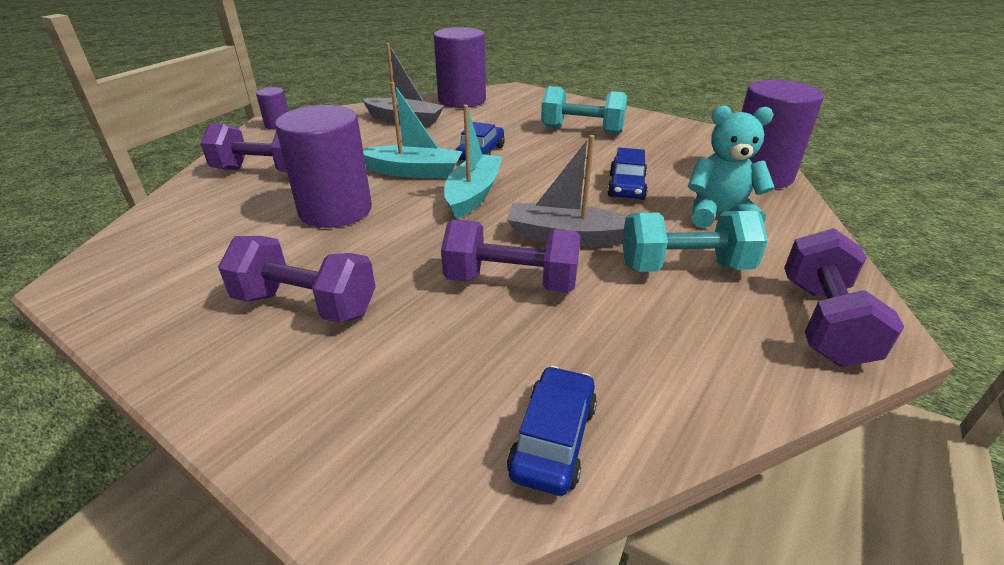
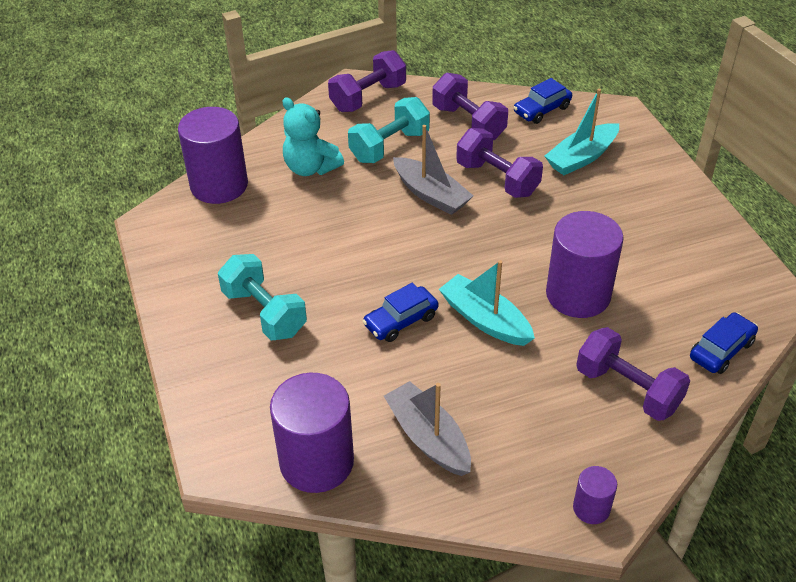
camera: 145 degrees left, 10 degrees up
(306, 305) = (625, 214): purple dumbbell -> purple dumbbell (468, 123)
(473, 194) = (457, 264): turquoise boat -> turquoise boat (581, 157)
(626, 187) = (333, 219): blue car -> blue car (721, 350)
(684, 267) = (389, 146): turquoise dumbbell -> turquoise dumbbell turned 75 degrees counterclockwise

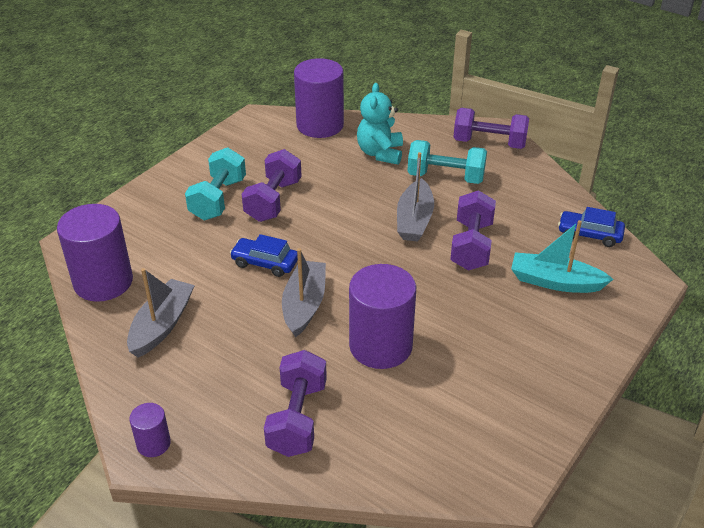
camera: 55 degrees right, 5 degrees down
(468, 123) = (521, 203): purple dumbbell -> purple dumbbell (273, 200)
(485, 319) = (304, 305): turquoise boat -> grey boat
(721, 350) = (397, 465): blue car -> none

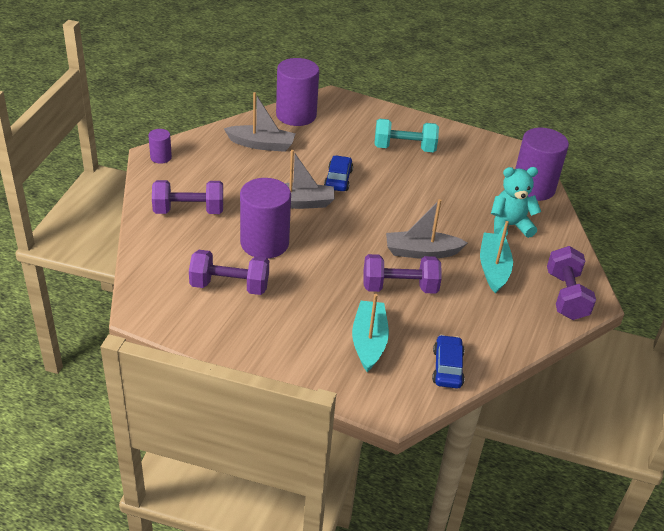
camera: 75 degrees right, 0 degrees up
(273, 200) = (414, 175): purple dumbbell -> purple dumbbell (229, 286)
(445, 177) = (493, 268): turquoise dumbbell -> turquoise boat

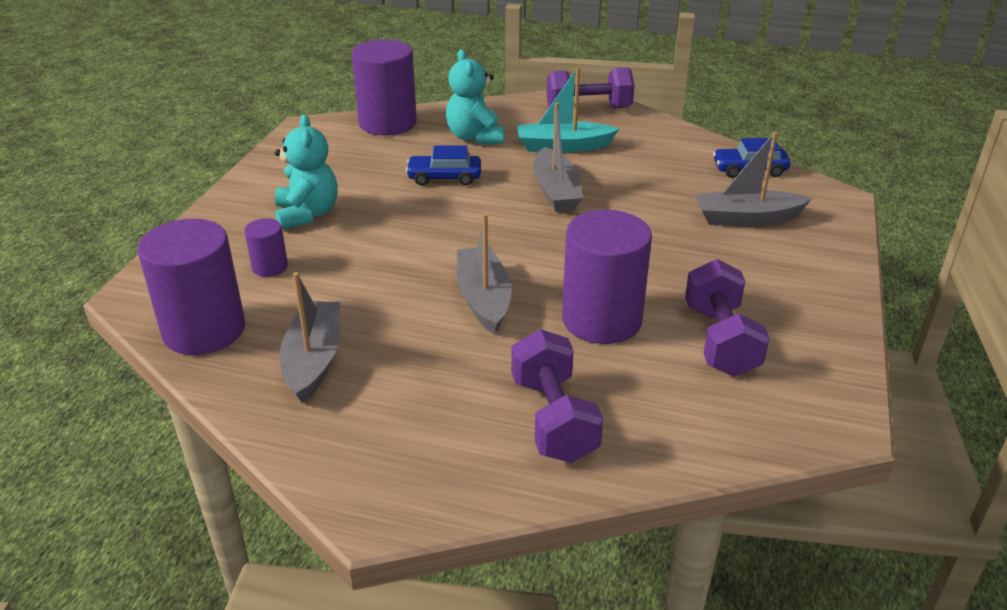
camera: 95 degrees left, 5 degrees down
(161, 157) = (383, 497): purple cylinder -> purple cylinder (270, 267)
(338, 179) = (407, 267): blue car -> blue car (444, 178)
(369, 341) = (746, 218): turquoise boat -> grey boat
(399, 287) = (635, 203): purple dumbbell -> none
(404, 148) = (307, 214): turquoise dumbbell -> turquoise teddy bear

